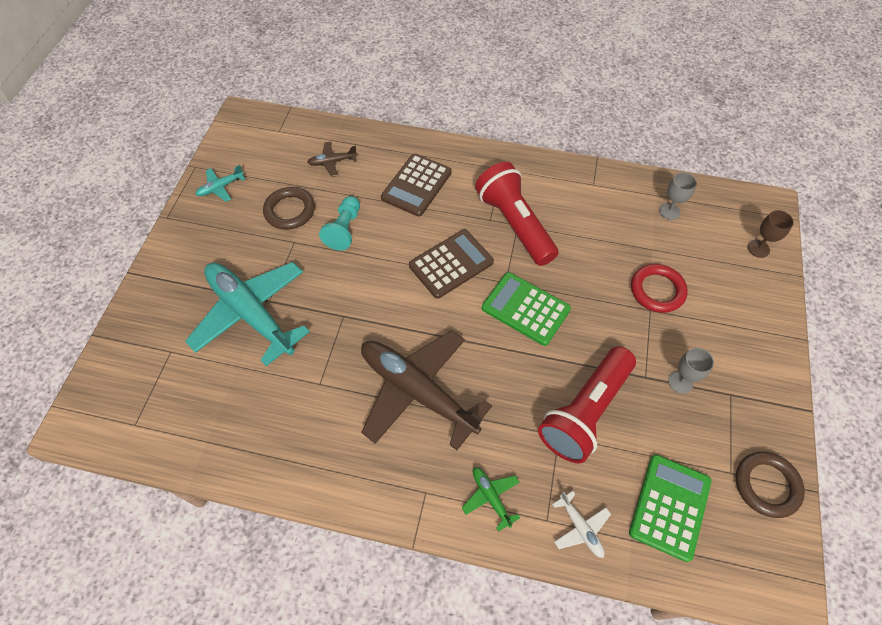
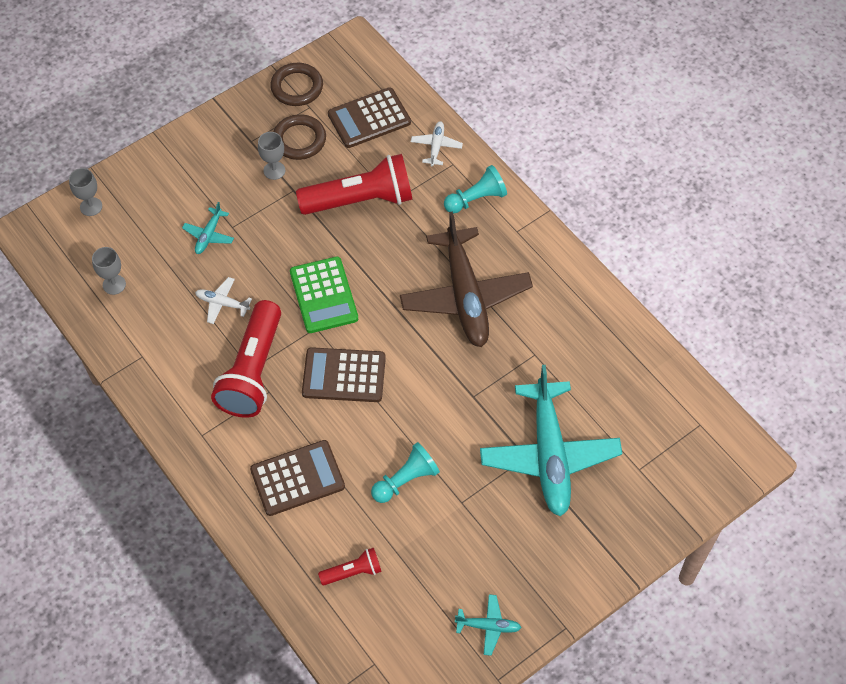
camera: 140 degrees left, 0 degrees up
(290, 211) = (440, 541): brown ring -> brown ring (299, 140)
(332, 162) = (353, 572): brown plane -> red flashlight
(491, 497) = (476, 199): green plane -> turquoise pawn
(587, 251) = (222, 303): none -> white plane
(657, 290) = (209, 235): red ring -> turquoise plane
(669, 506) = (369, 118): green calculator -> brown calculator
(758, 248) = (91, 206): brown goblet -> grey goblet

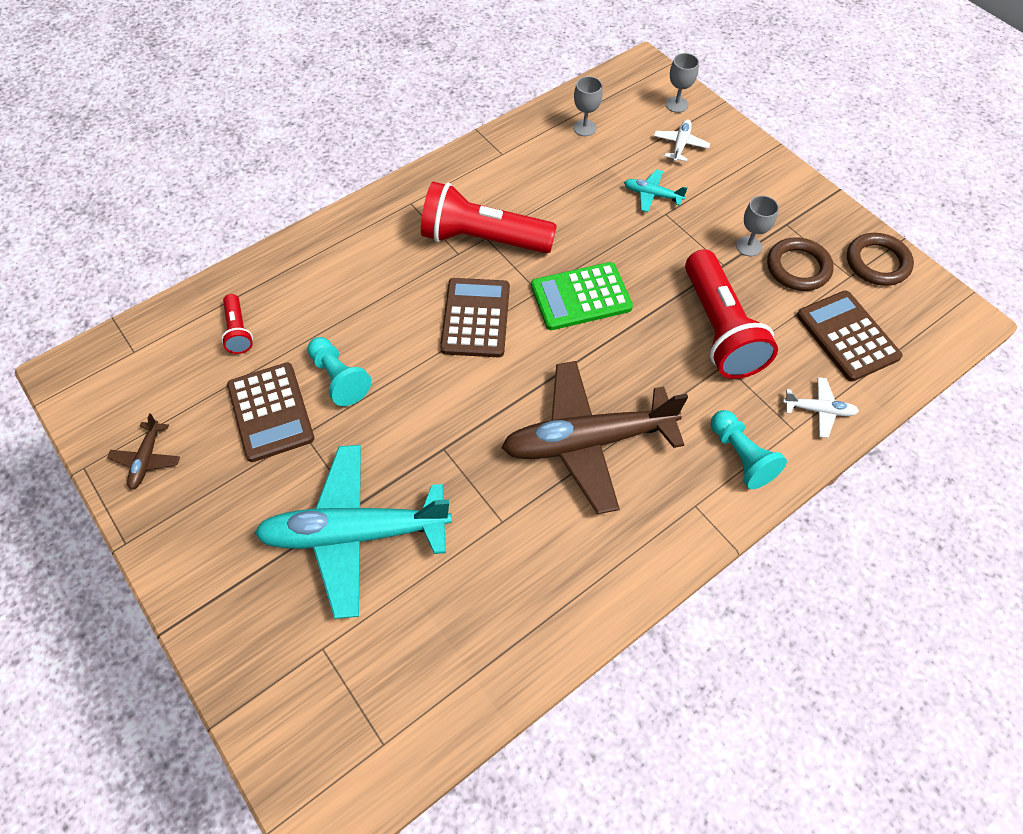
camera: 90 degrees right, 0 degrees up
(222, 303) = (566, 210): white plane -> white plane (680, 145)
(297, 478) = (353, 281): brown calculator -> brown calculator (271, 412)
(488, 626) = (147, 459): turquoise plane -> brown plane

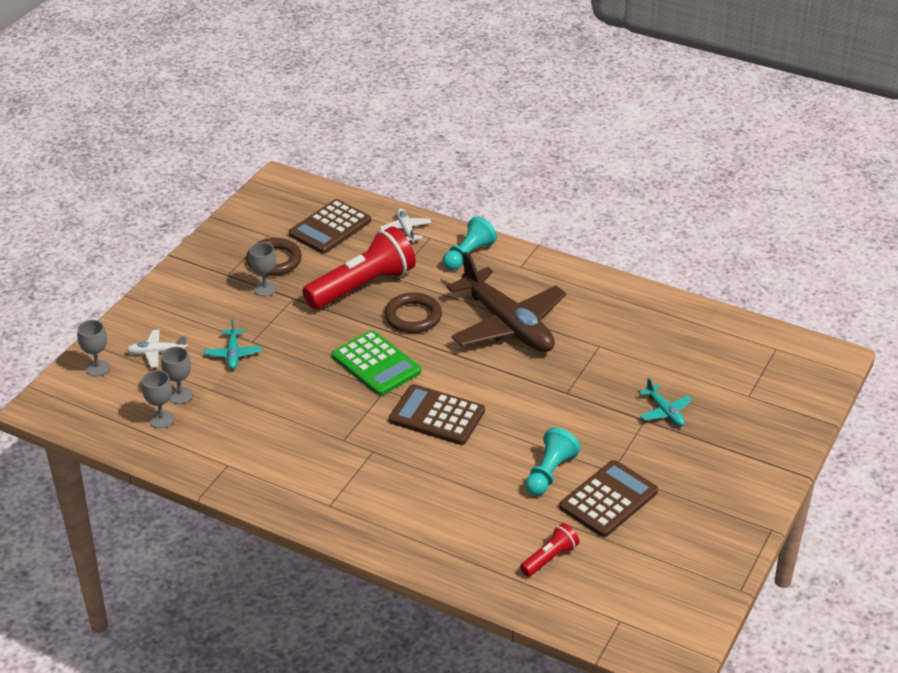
camera: 115 degrees left, 20 degrees down
(147, 459) = (703, 553): brown plane -> none
(354, 533) = (665, 412): turquoise plane -> turquoise plane, size x0.42
(475, 318) = (437, 416): brown calculator -> brown calculator turned 45 degrees clockwise
(483, 239) = (346, 441): red flashlight -> none
(610, 146) = (180, 395): none -> grey goblet
(877, 263) = (246, 225): brown ring -> brown ring (413, 316)

